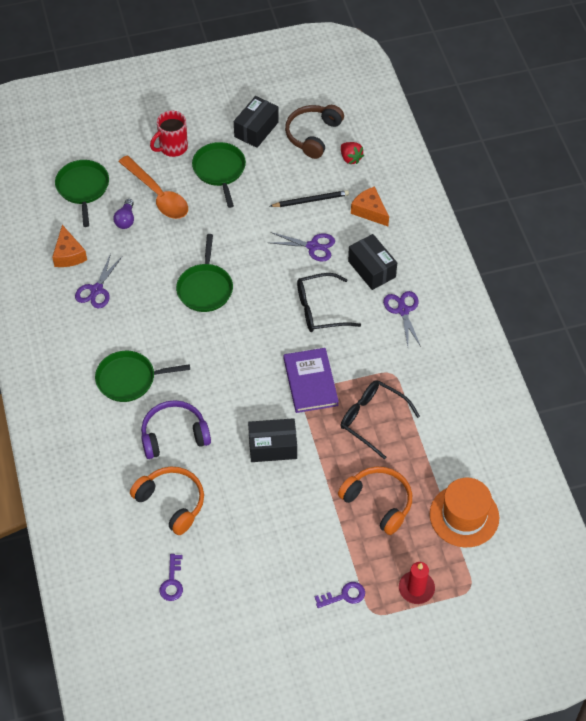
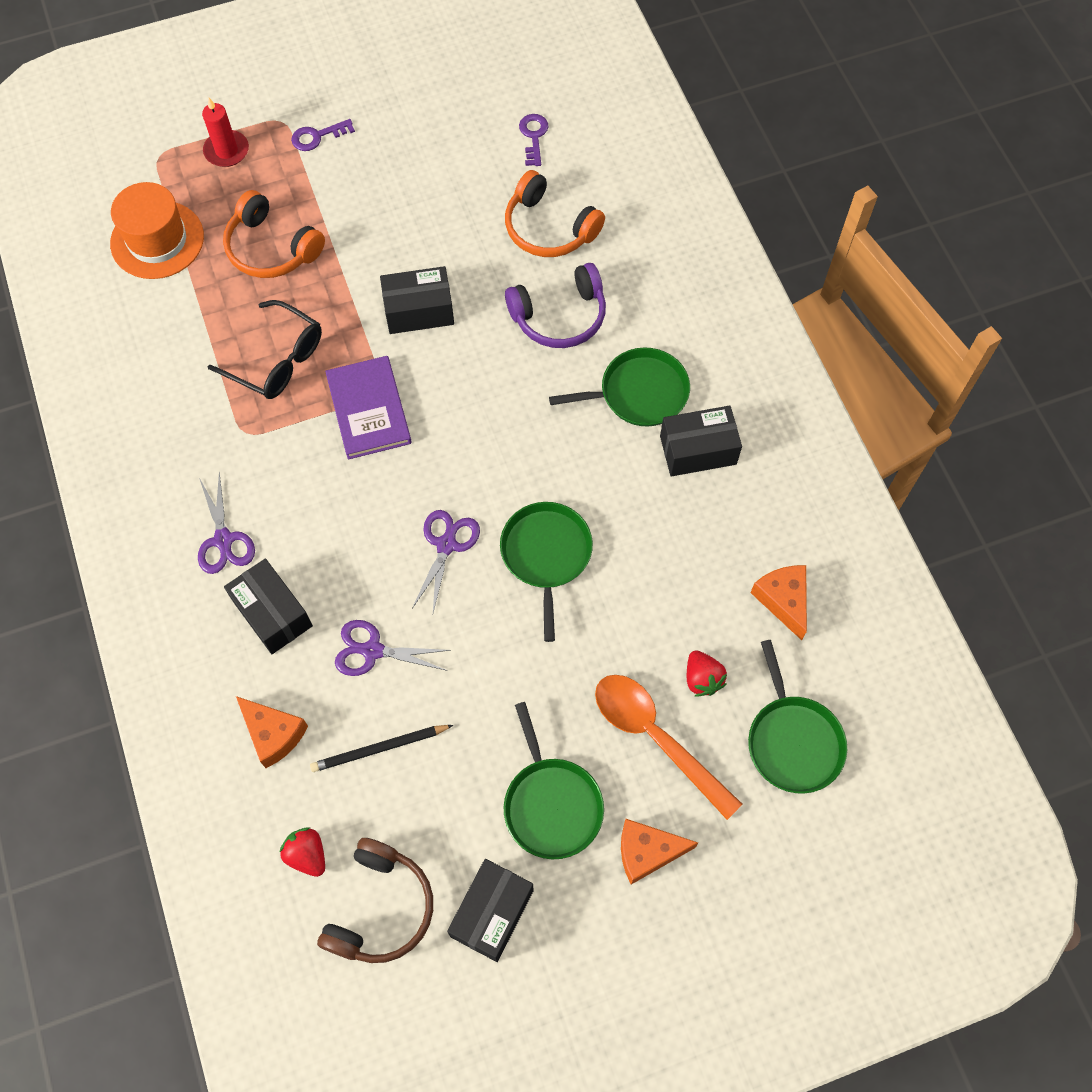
camera: 175 degrees right, 10 degrees up
(96, 290) = (721, 537): purple scissors -> purple scissors (446, 544)
(99, 341) = (698, 450): none -> black box
(126, 220) = (702, 679): purple light bulb -> red strawberry
(172, 147) = (647, 852): red mug -> orange cheese
(320, 309) = (357, 531): black glasses -> none

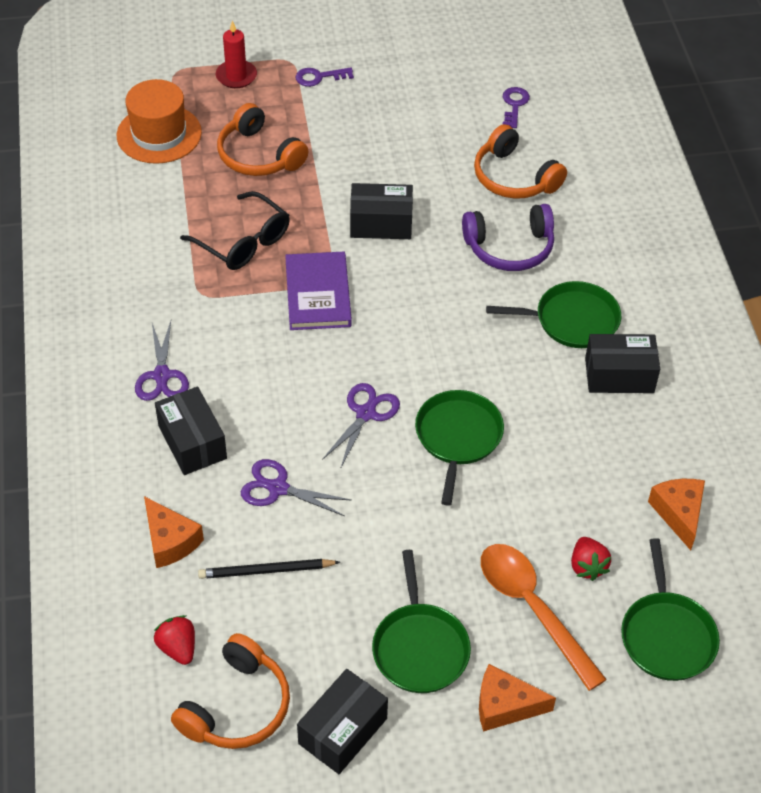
camera: 10 degrees right, 15 degrees down
(381, 908) = (237, 706): brown headphones -> orange headphones

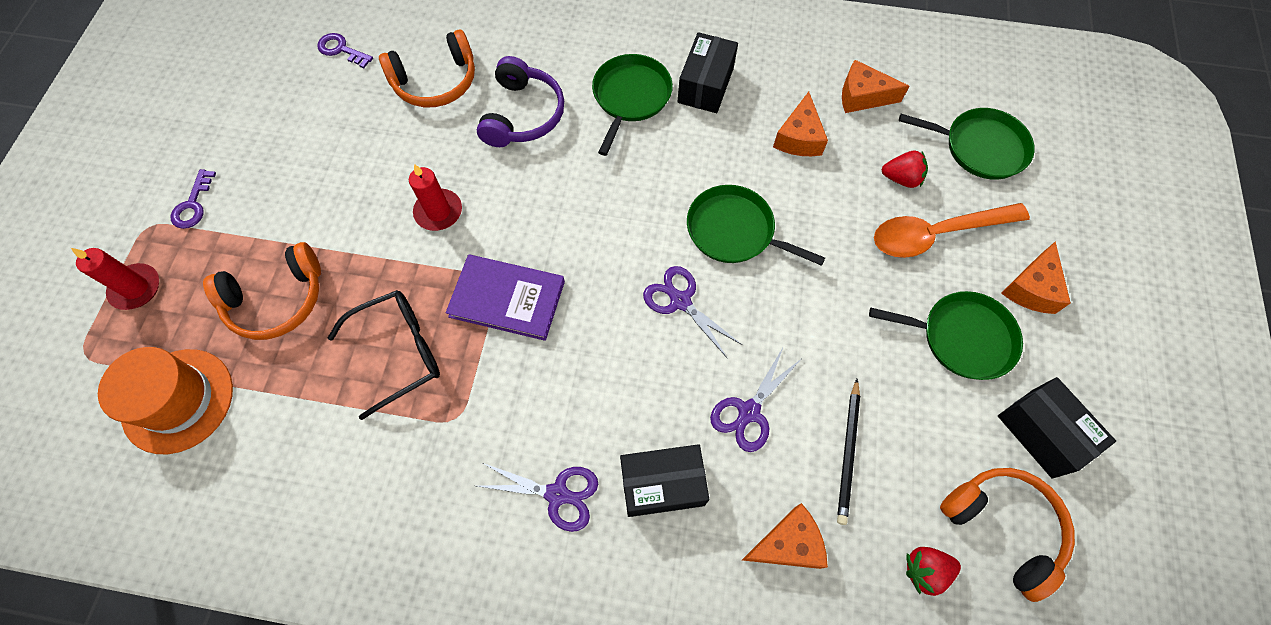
camera: 70 degrees left, 15 degrees up
(381, 223) = (438, 212): black box -> red candle
(594, 467) = (799, 137): none -> orange cheese

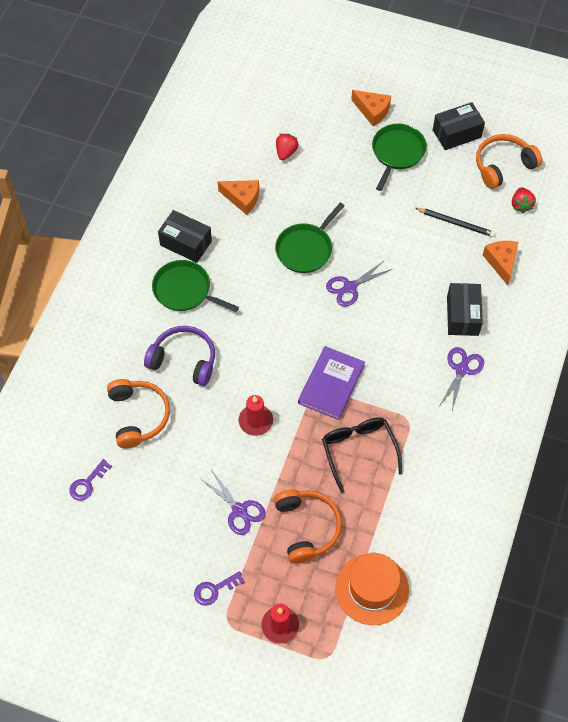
camera: 80 degrees left, 5 degrees down
(193, 205) = (214, 590): purple key -> purple key turned 135 degrees clockwise
(749, 412) = (426, 265): purple scissors -> purple scissors (239, 510)
(862, 96) = (218, 156): orange cheese -> none
(935, 234) = (328, 146): orange spoon -> none
(980, 147) = (272, 106): green pan -> none

